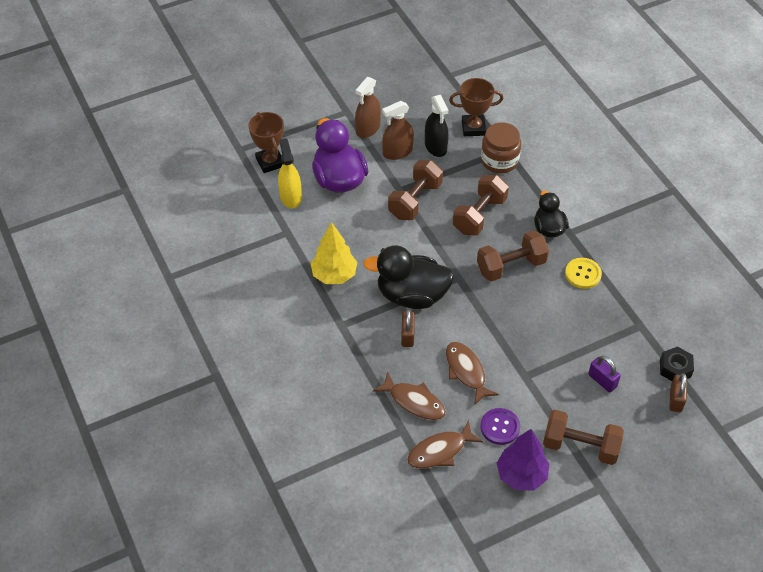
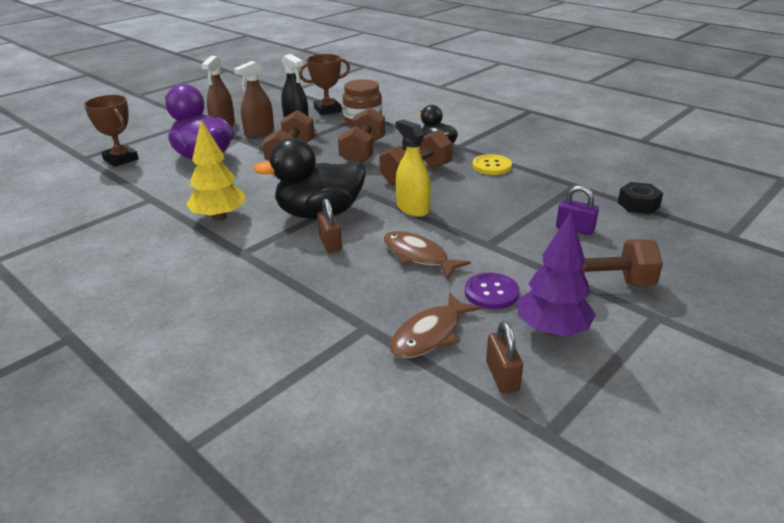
camera: 20 degrees left, 20 degrees down
(290, 197) = (150, 176): yellow spray bottle -> yellow spray bottle (412, 208)
(414, 401) = (368, 296): brown fish -> none
(675, 399) = (662, 225): brown padlock -> brown padlock (502, 376)

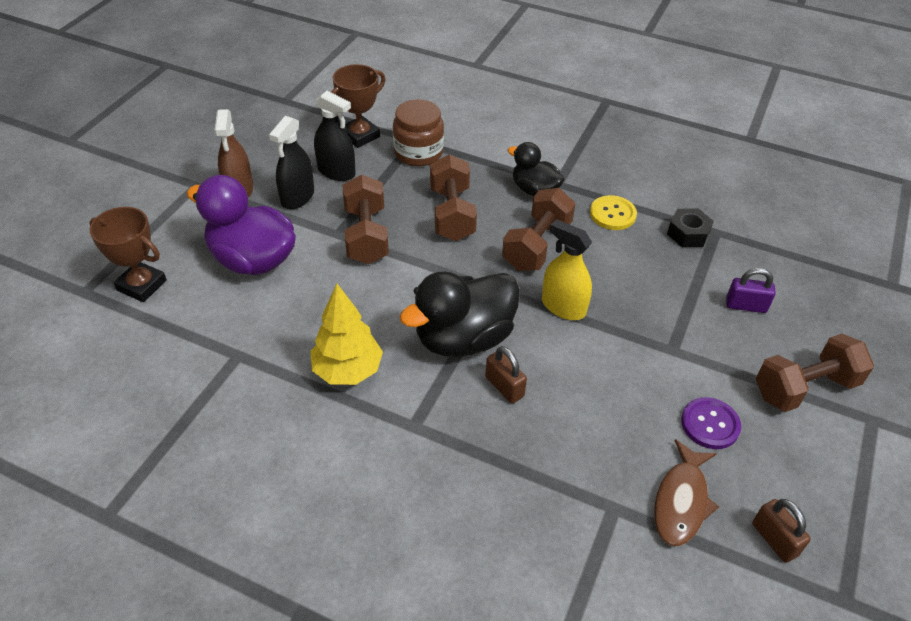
camera: 20 degrees left, 15 degrees up
(259, 132) = (297, 197): brown spray bottle -> black spray bottle
(418, 256) = (610, 385): brown fish -> none
(552, 330) = (790, 464): purple tree -> none
(638, 204) = (790, 252): black nut -> black nut (688, 233)

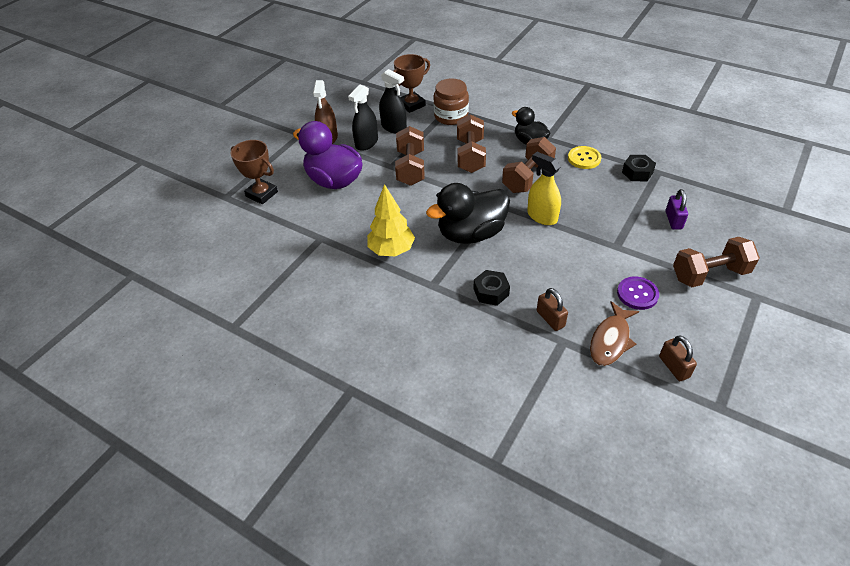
camera: 10 degrees right, 0 degrees up
(501, 432) = (491, 292): none -> black nut
(504, 387) = (496, 264): brown padlock -> brown padlock (550, 319)
(746, 305) = (673, 220): purple padlock -> purple padlock turned 75 degrees clockwise

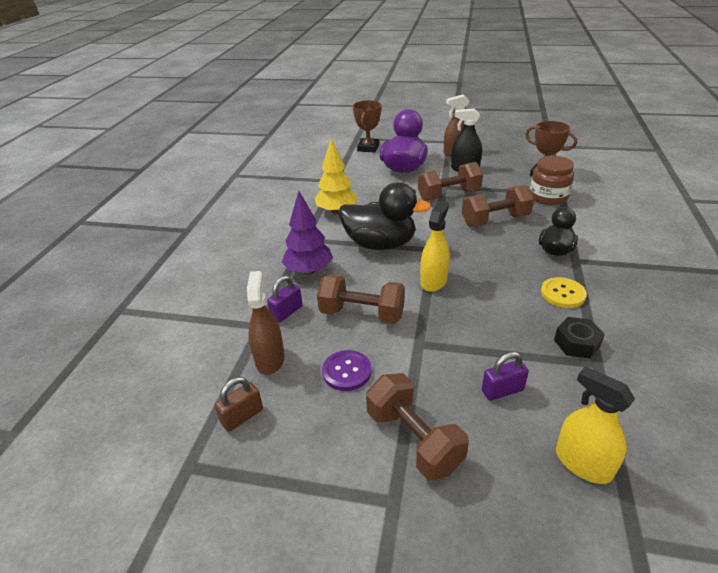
camera: 70 degrees right, 10 degrees down
(394, 127) = (499, 174): black spray bottle -> none
(471, 234) = (380, 244): black duck -> black duck turned 150 degrees clockwise
(491, 292) = (309, 270): black nut -> purple tree
(527, 177) = (491, 260): brown dumbbell -> brown dumbbell (362, 314)
(550, 319) = (287, 312): brown padlock -> purple padlock
(611, 340) = (270, 359): brown fish -> brown spray bottle
(736, 209) = (583, 463): none -> yellow spray bottle

